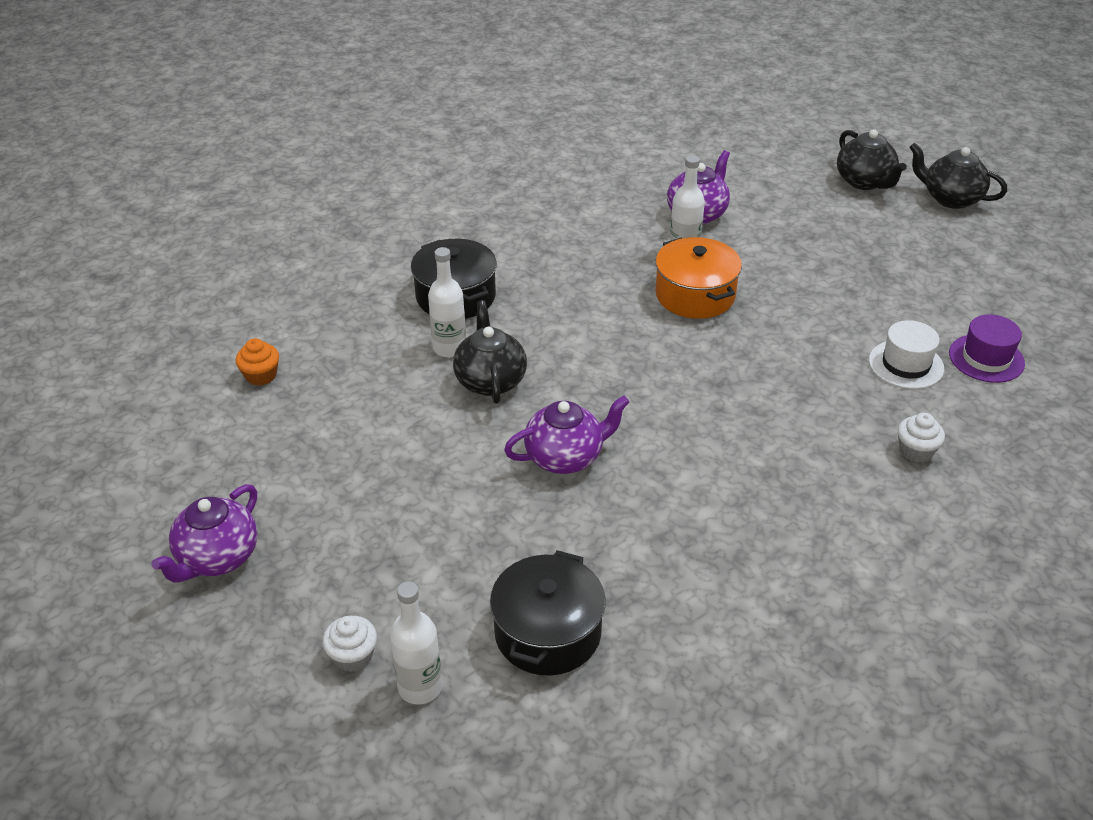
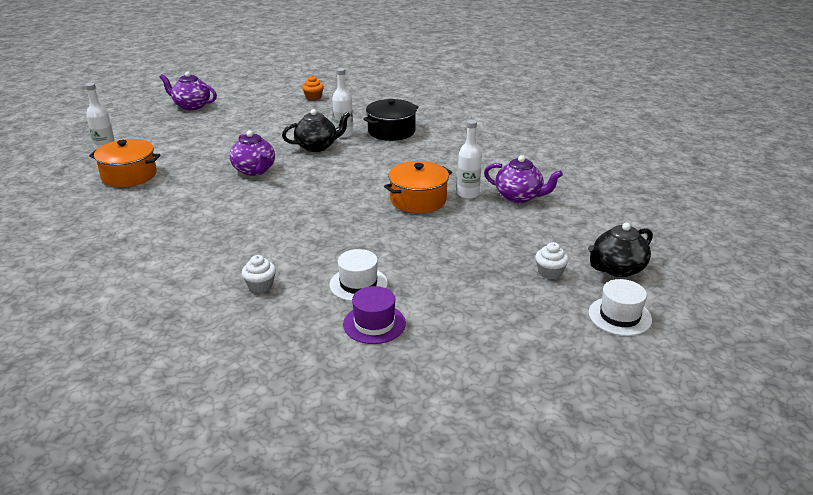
camera: 80 degrees right, 10 degrees down
(353, 656) = (128, 137): white cupcake -> white cupcake (550, 272)
(547, 632) = (129, 175): black pot -> orange pot
(950, 198) = (620, 316): black teapot -> white hat

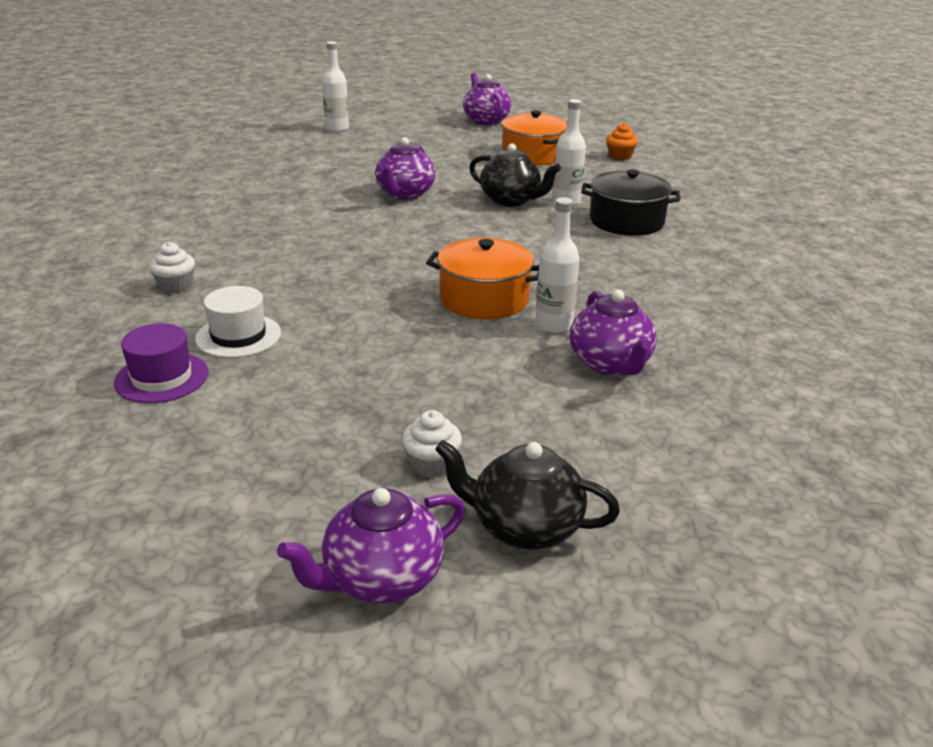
camera: 50 degrees right, 0 degrees up
(129, 175) = (308, 153): orange pot -> orange pot (533, 155)
(620, 316) = (381, 578): white hat -> purple teapot

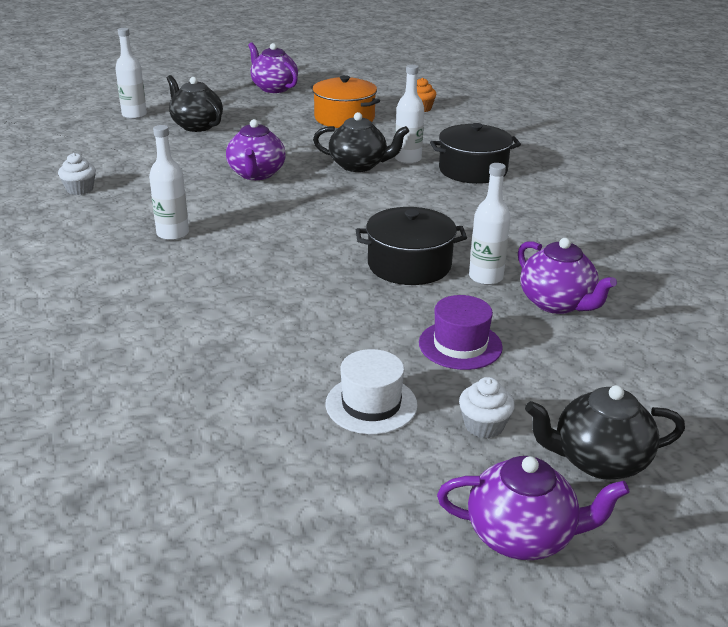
camera: 20 degrees left, 0 degrees up
(161, 377) = (172, 403): purple hat -> purple hat (460, 345)
(176, 286) = (106, 307): white cupcake -> white cupcake (80, 189)
(238, 336) = (213, 345): white hat -> white hat (371, 404)
(285, 234) = (173, 234): none -> white bottle
(381, 578) = (522, 536): purple teapot -> purple teapot turned 120 degrees counterclockwise
(385, 145) = (196, 126): none -> black teapot
(484, 299) = (409, 265): orange pot -> black pot

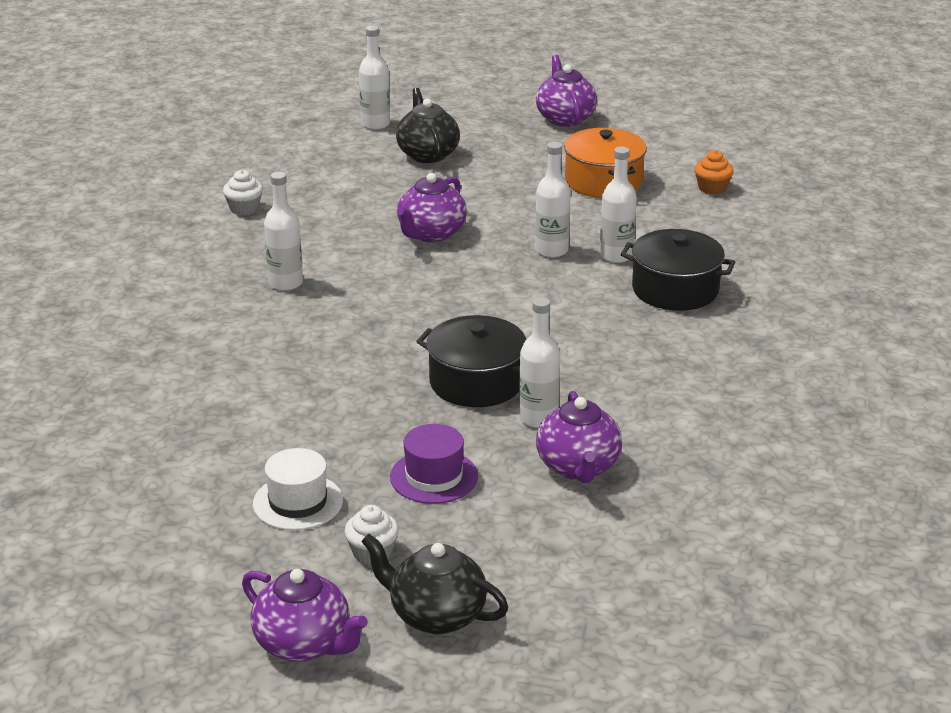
camera: 30 degrees right, 0 degrees up
(359, 166) = (551, 250): black teapot -> white bottle

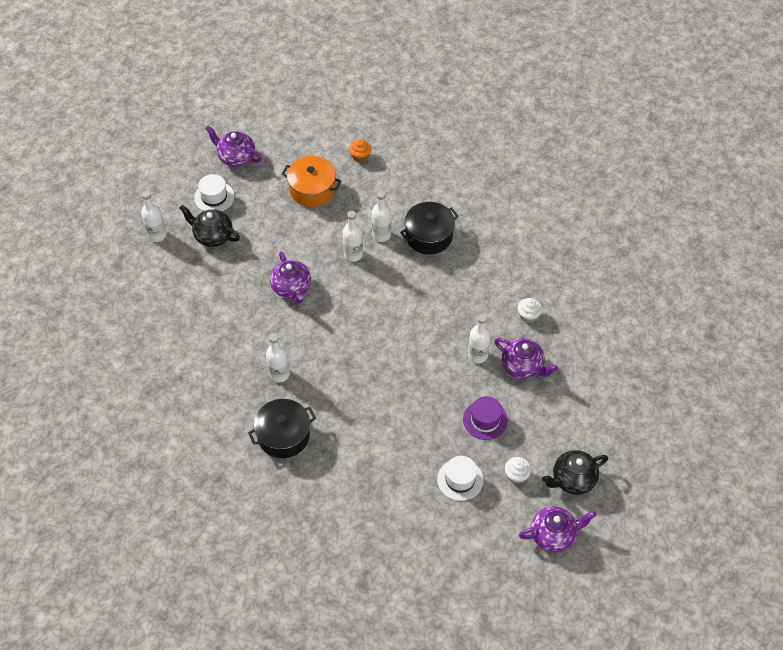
camera: 50 degrees left, 25 degrees up
(244, 208) = (188, 346): white cupcake -> white cupcake (528, 315)
(476, 382) = (431, 358): black pot -> black pot (283, 435)
(485, 131) = (214, 197): none -> white hat

